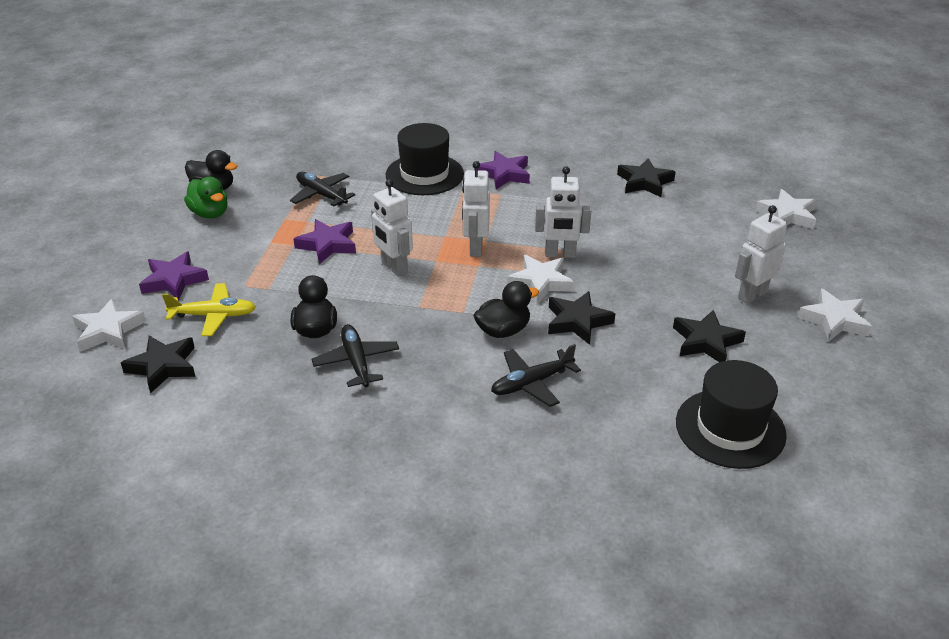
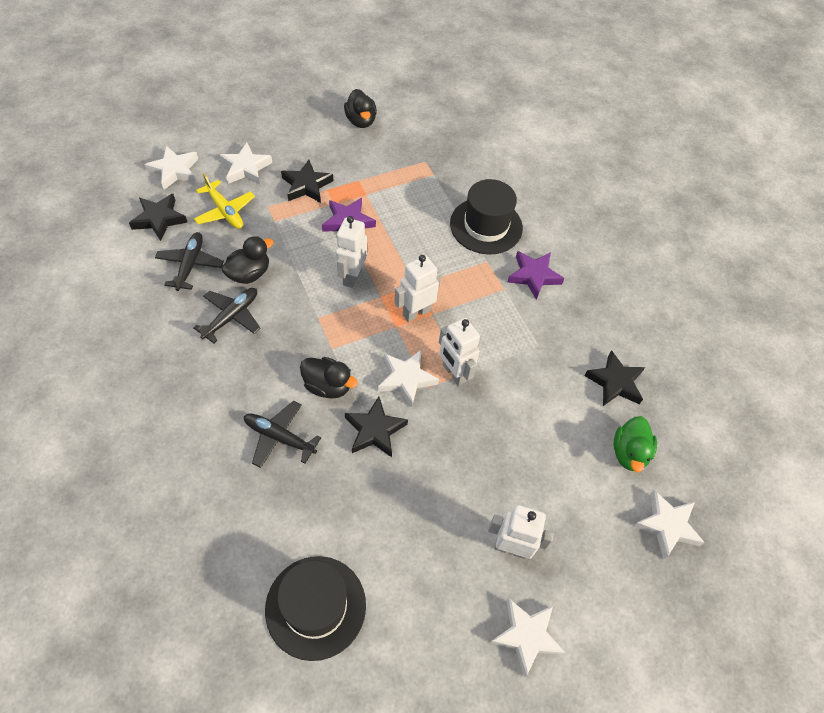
camera: 50 degrees right, 20 degrees up
(174, 280) = (246, 168): purple star -> white star
(210, 213) = (331, 138): green duck -> green duck (629, 453)
(321, 195) = (405, 182): black plane -> black plane (190, 265)
(706, 341) = (416, 538): black star -> black star (306, 185)

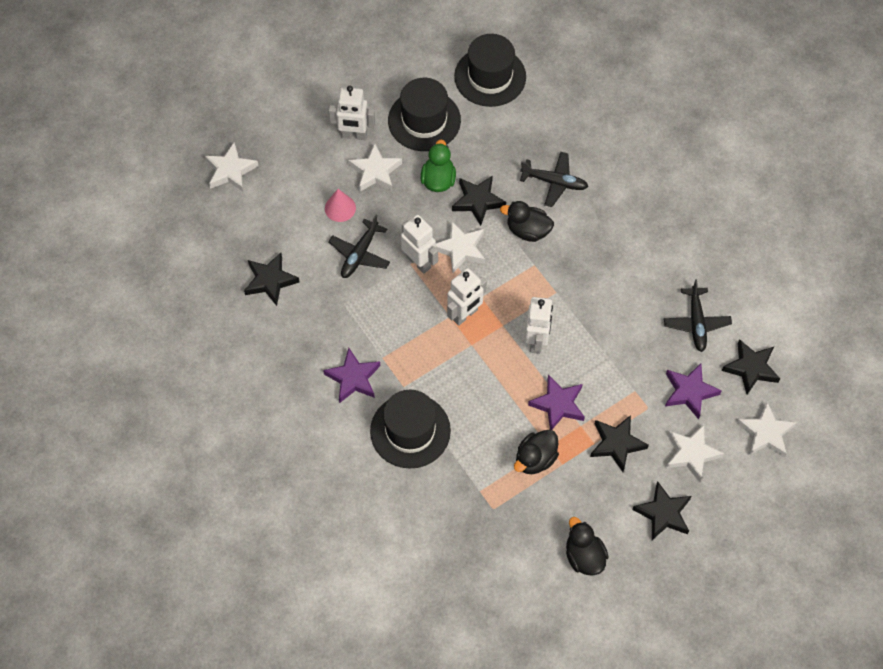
camera: 175 degrees right, 5 degrees up
(225, 211) = (689, 392): yellow plane -> purple star
(231, 317) = (635, 277): black plane -> black plane (360, 254)
(249, 274) = (636, 324): black duck -> black duck (535, 459)
(287, 135) = (663, 513): none -> black star
(418, 553) = (424, 120): none -> black hat
(526, 636) = (338, 83): white star -> white star (375, 172)
(535, 451) = (340, 208): none -> pink cone
(629, 453) = (259, 221): green duck -> green duck (438, 180)

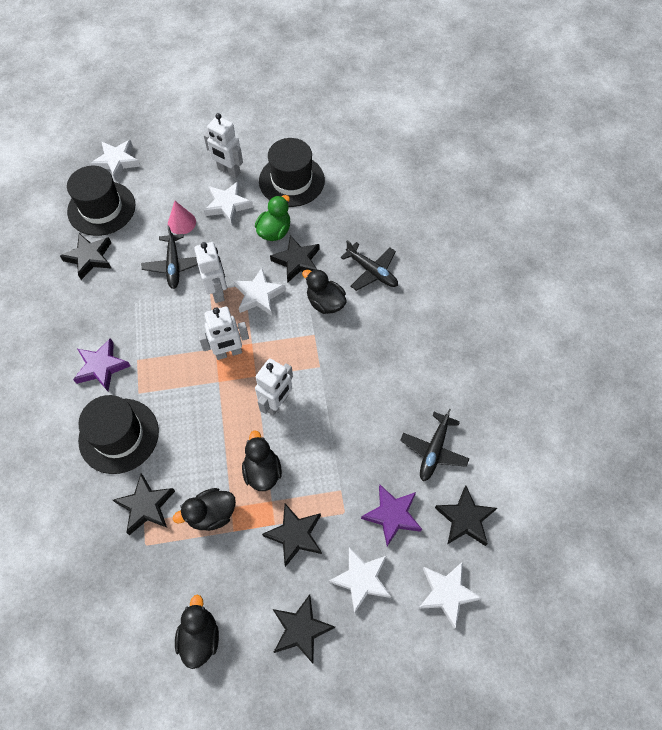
camera: 25 degrees right, 0 degrees up
(360, 254) = (173, 265): black plane -> black plane turned 60 degrees counterclockwise
(473, 478) = (146, 506): none -> black star
(490, 77) = (366, 167): black hat -> black hat (101, 208)
(558, 404) = (262, 471): purple star -> black duck

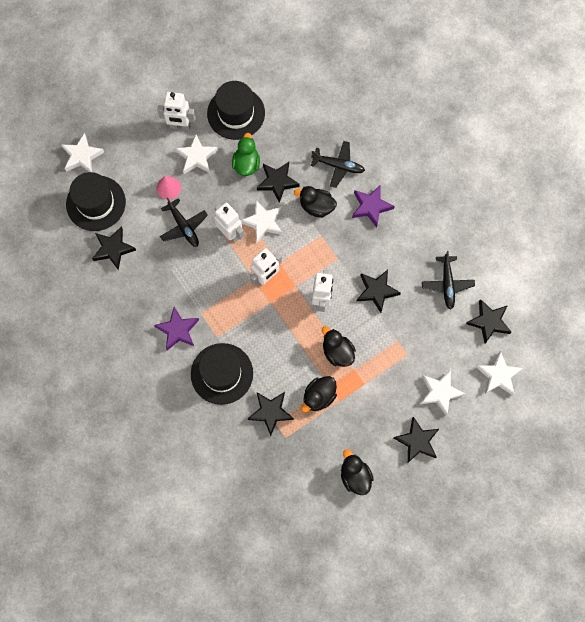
camera: 25 degrees left, 10 degrees up
(295, 535) = (382, 384): black star -> black star (376, 291)
(392, 515) = (440, 341): purple star -> purple star (371, 207)

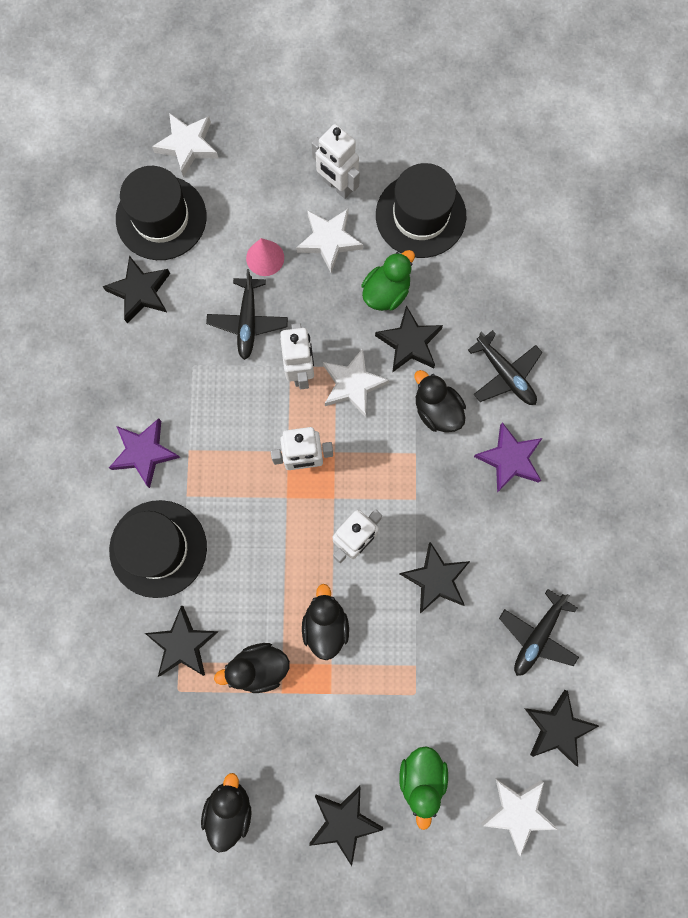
camera: 35 degrees right, 5 degrees up
(440, 392) = (421, 777): white star -> green duck

